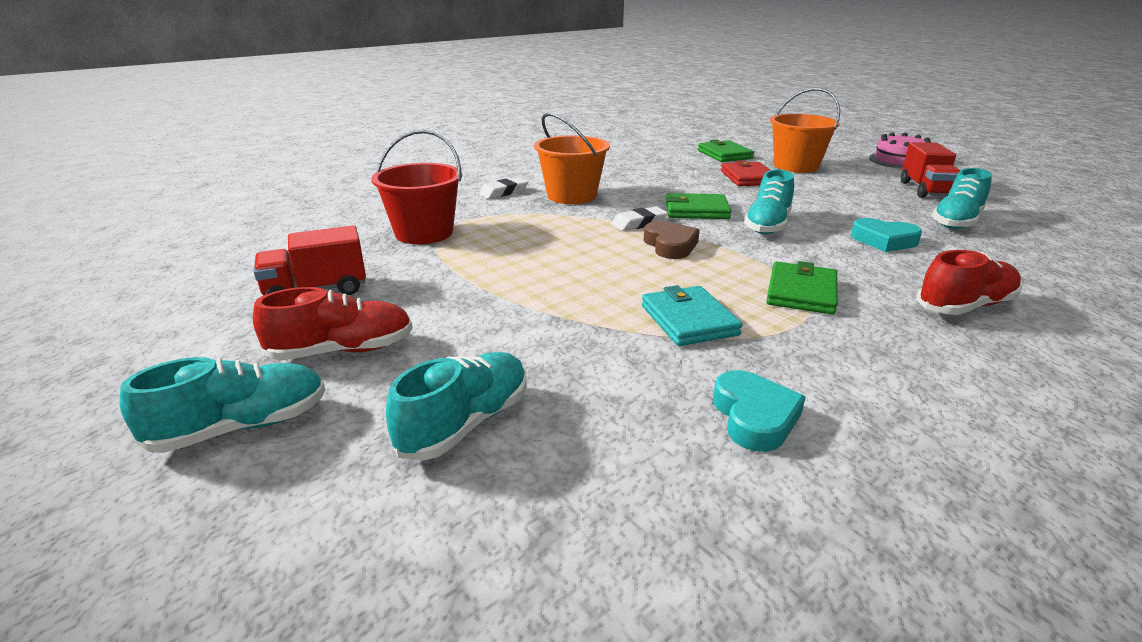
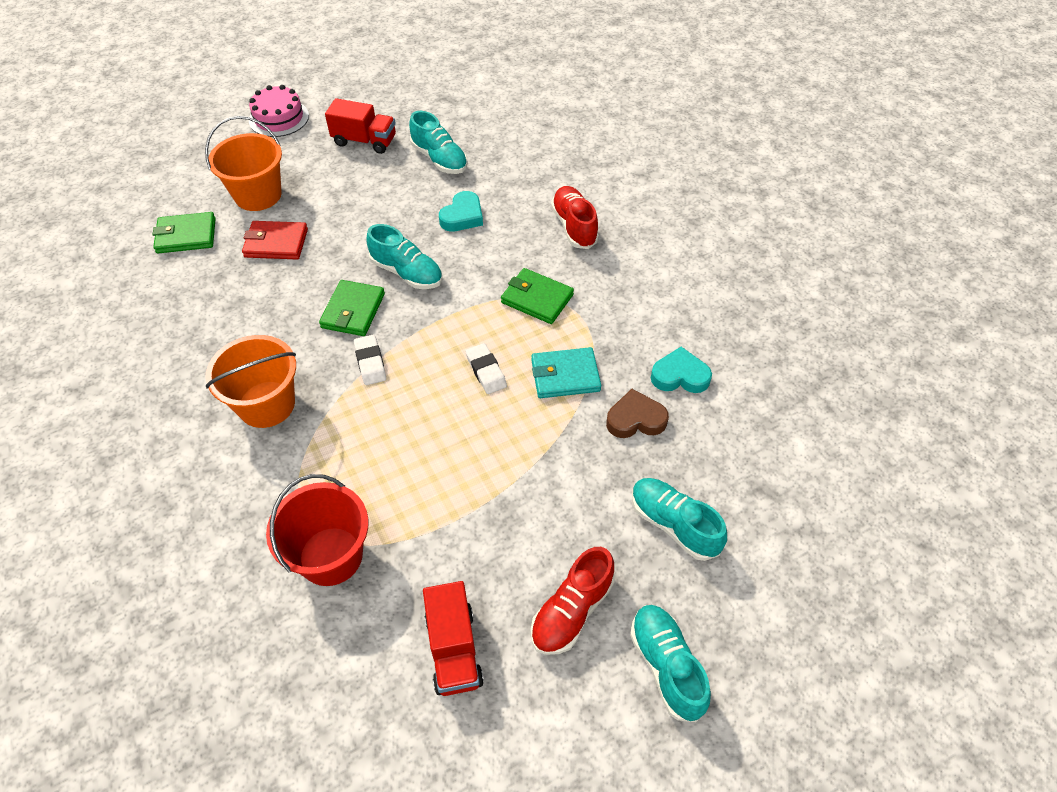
camera: 80 degrees left, 25 degrees up
(342, 351) = (571, 611): red shoe -> red shoe turned 135 degrees counterclockwise
(504, 192) = (224, 470): white eraser -> white eraser (486, 371)
(670, 245) = (430, 352): brown heart -> brown heart (635, 419)

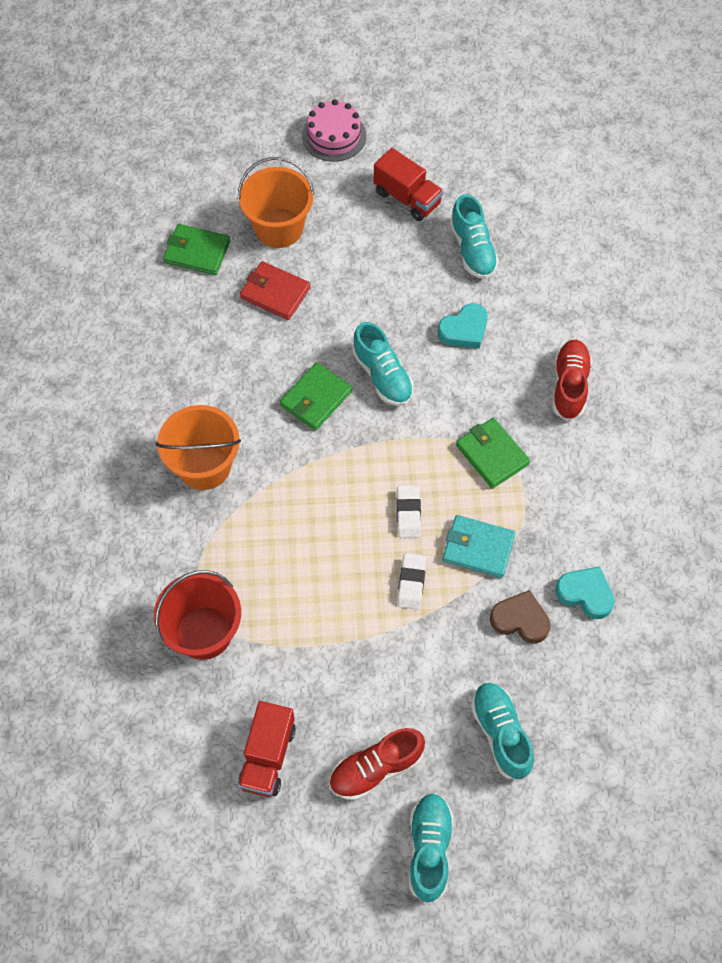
camera: 25 degrees right, 10 degrees up
(370, 362) = (309, 460): white eraser -> white eraser (411, 583)

